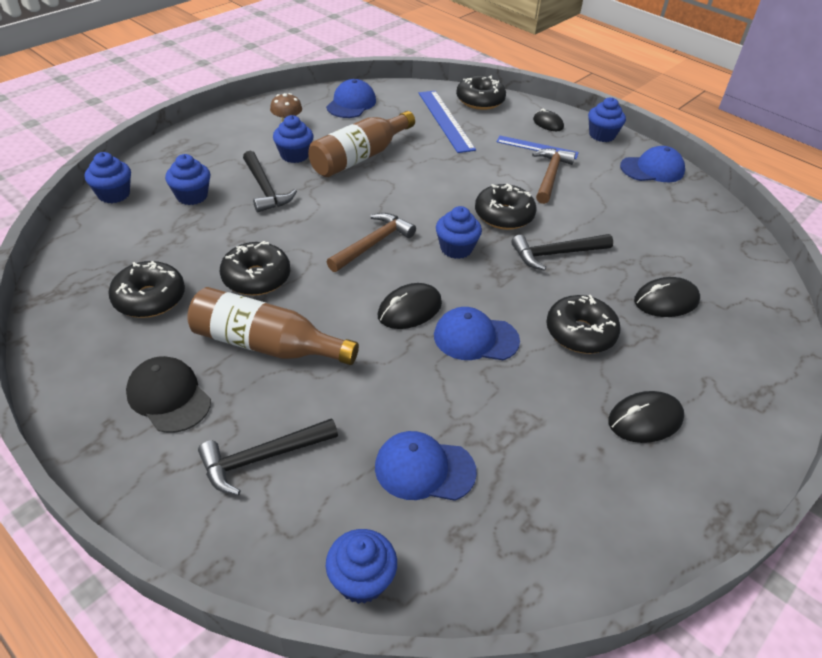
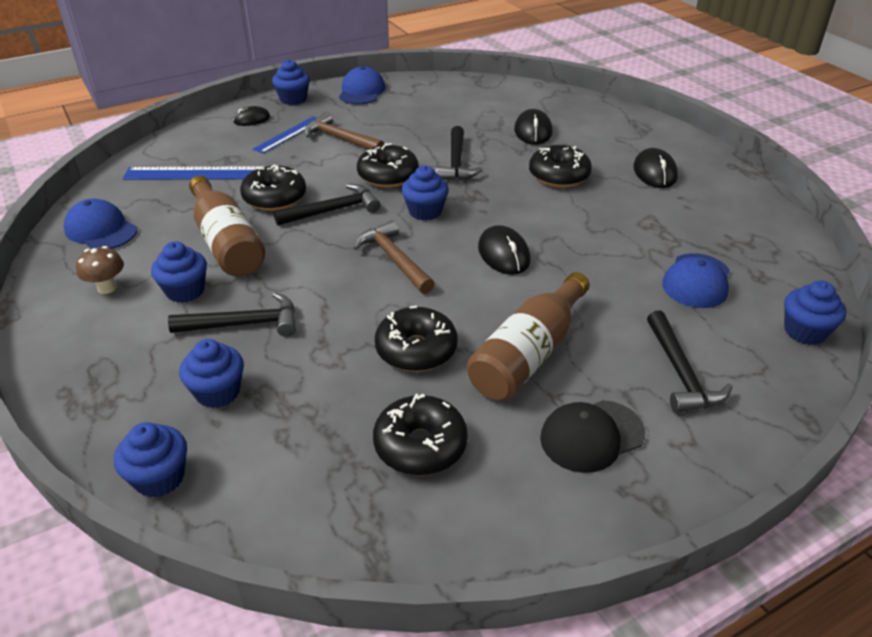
camera: 70 degrees left, 5 degrees down
(429, 197) = (333, 210): none -> black hammer
(475, 338) = (551, 226): blue cap -> none
(480, 101) = (175, 145): black donut -> black donut (275, 198)

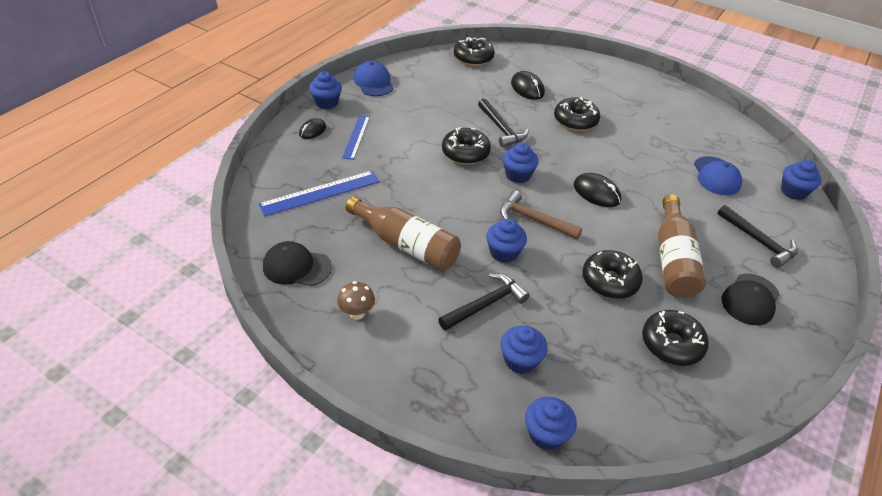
camera: 30 degrees left, 5 degrees up
(101, 230) = (296, 267): blue cap -> black cap
(185, 291) = (418, 294): blue cupcake -> blue cupcake (504, 252)
(275, 198) = (403, 196): black donut -> black donut (473, 58)
(333, 210) = (455, 194): black hammer -> none
(340, 139) = (400, 130): brown hammer -> none
(654, 172) = (629, 102): black mouse -> none

